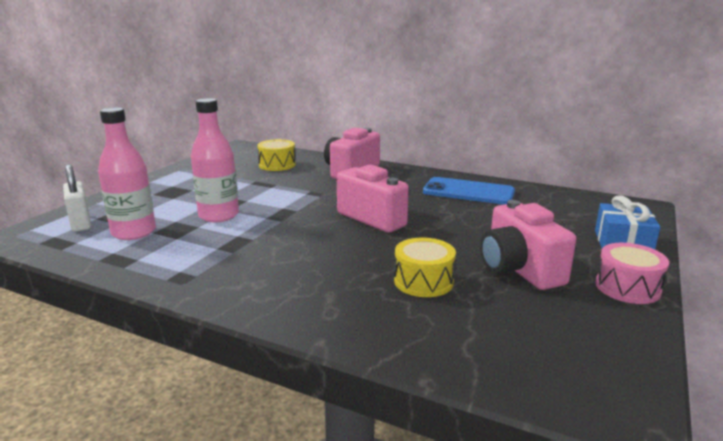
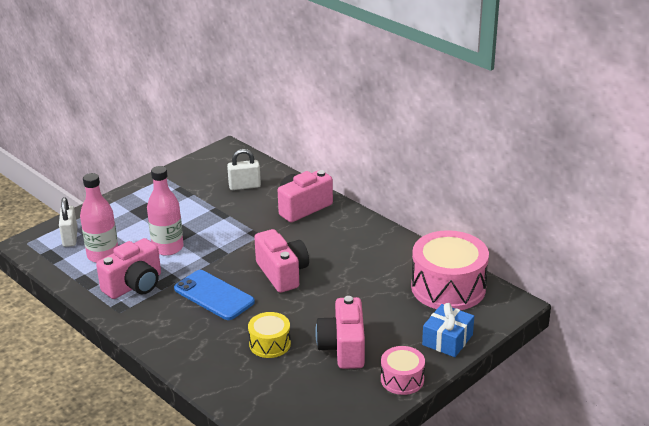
camera: 20 degrees right, 10 degrees up
(192, 253) = (134, 285): none -> pink camera
(277, 165) = (244, 186): yellow drum -> white padlock
(468, 192) = (382, 256): blue phone -> blue phone (214, 295)
(563, 204) = (448, 287): none -> pink drum

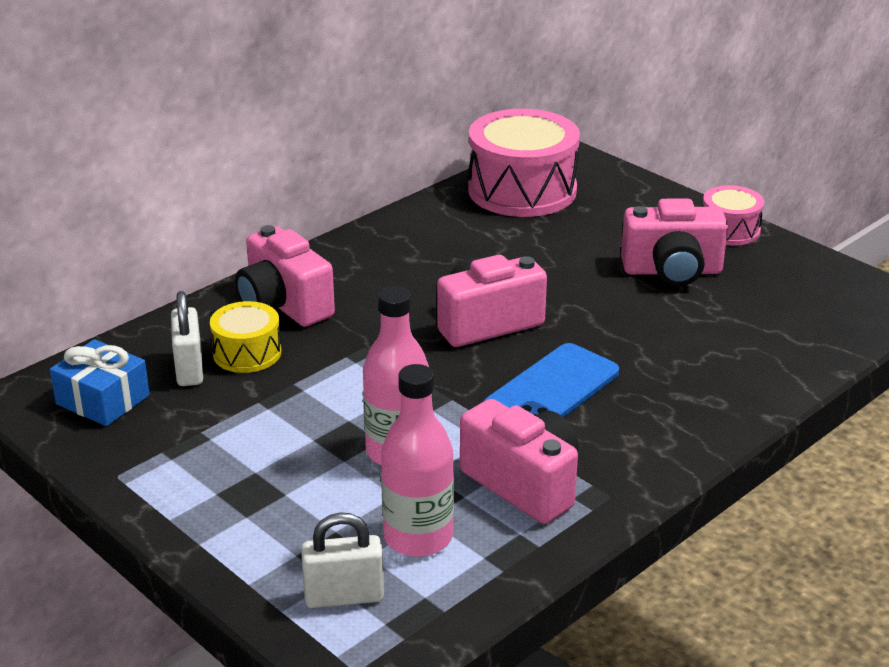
camera: 90 degrees left, 0 degrees up
(270, 344) = (674, 332): yellow drum -> yellow drum (247, 353)
(447, 340) = (640, 197): blue gift -> blue gift (102, 400)

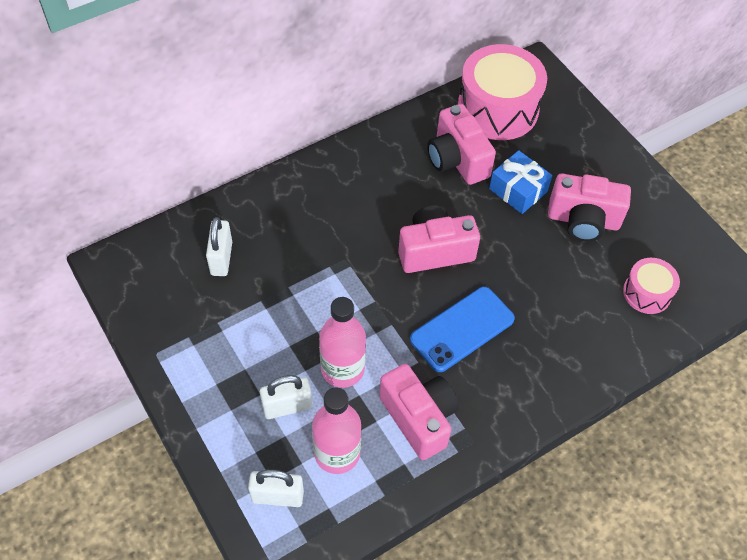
camera: 10 degrees right, 25 degrees up
(102, 400) = (159, 278): blue gift -> blue gift (518, 190)
(247, 353) = (263, 250): yellow drum -> none
(284, 305) = (298, 204): pink camera -> pink camera (457, 160)
(329, 501) = (287, 407): none -> white padlock
(729, 230) = (639, 183): pink drum -> pink drum (647, 293)

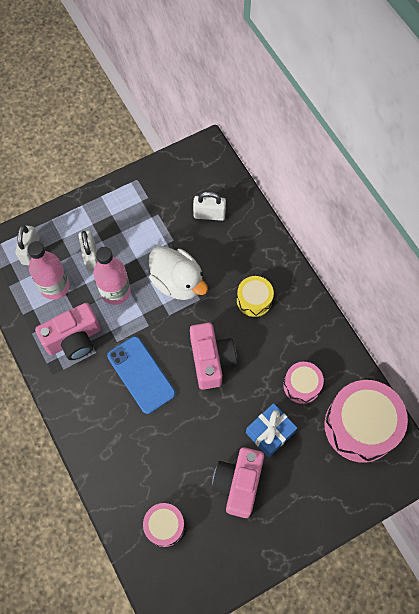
camera: 95 degrees right, 10 degrees up
(326, 292) = (178, 282): none -> white duck
(349, 206) = (254, 300): none -> yellow drum
(457, 160) = (301, 385): pink camera -> pink drum

